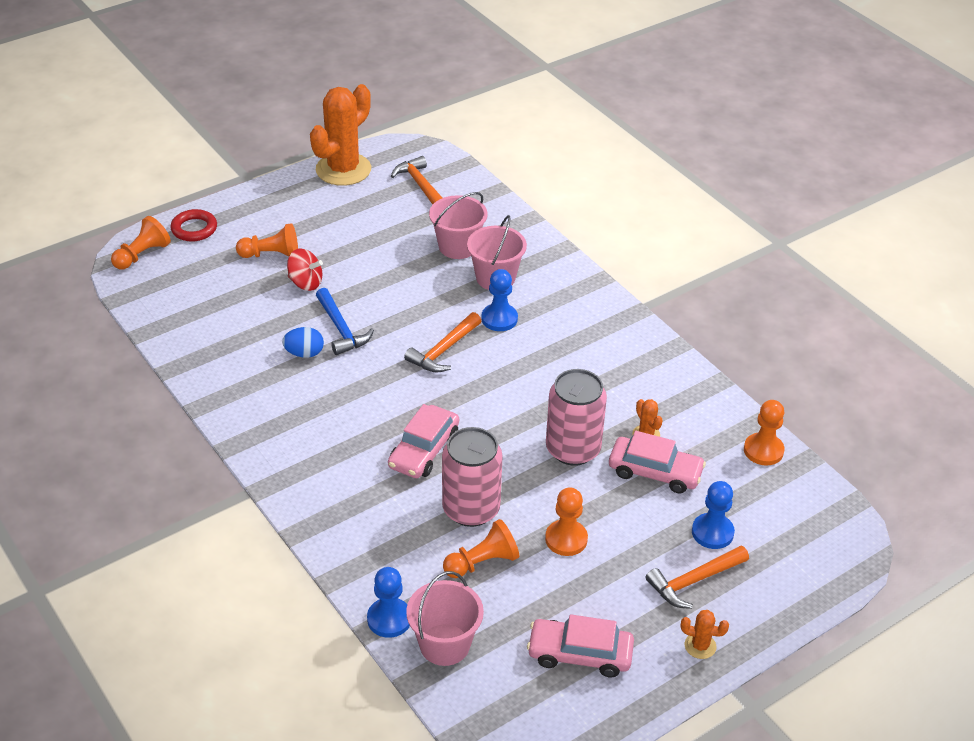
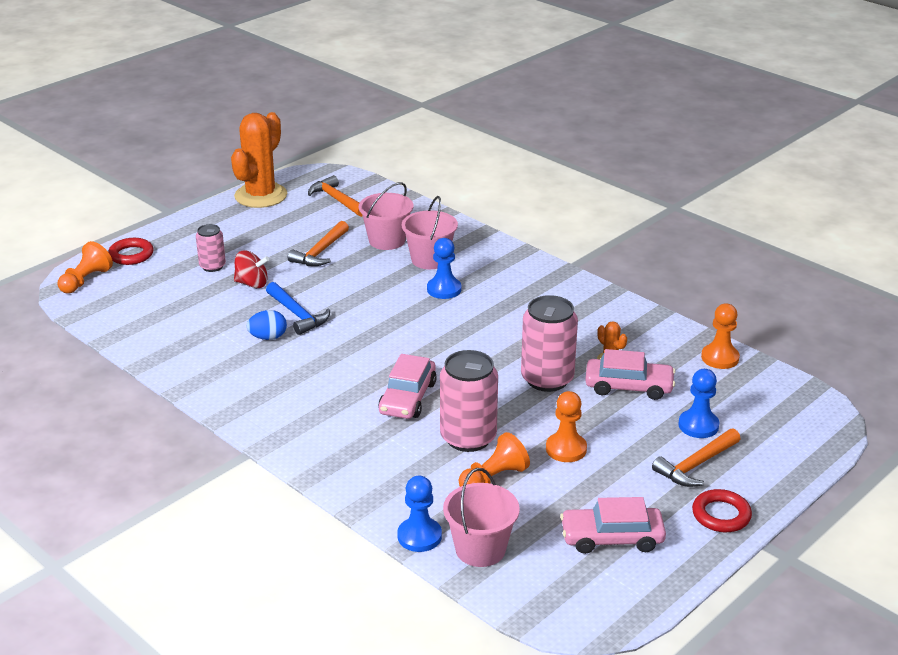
camera: 10 degrees left, 10 degrees down
(271, 255) = (212, 266): orange pawn -> pink can
(443, 350) = (400, 319): orange hammer -> orange hammer (320, 252)
(700, 646) = (721, 515): orange cactus -> red ring

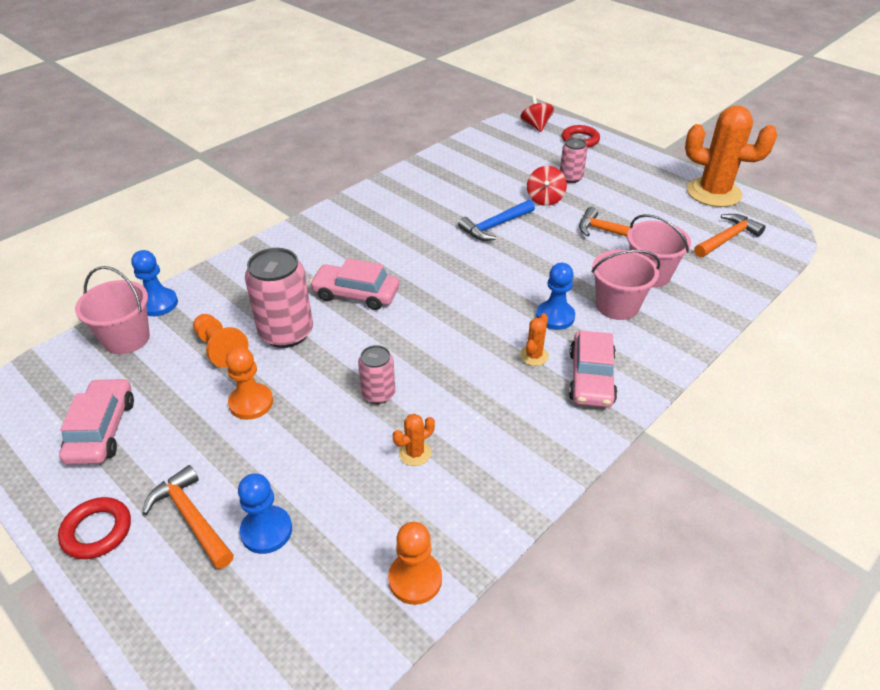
camera: 90 degrees right, 10 degrees up
(86, 280) = (536, 126): orange pawn -> red spinning top
(268, 337) = (456, 213): blue egg -> none
(495, 302) = (534, 356): none -> orange cactus
(547, 379) = (378, 394): pink can -> pink can, size x0.56
(628, 386) = (356, 467): pink car -> pink car (591, 377)

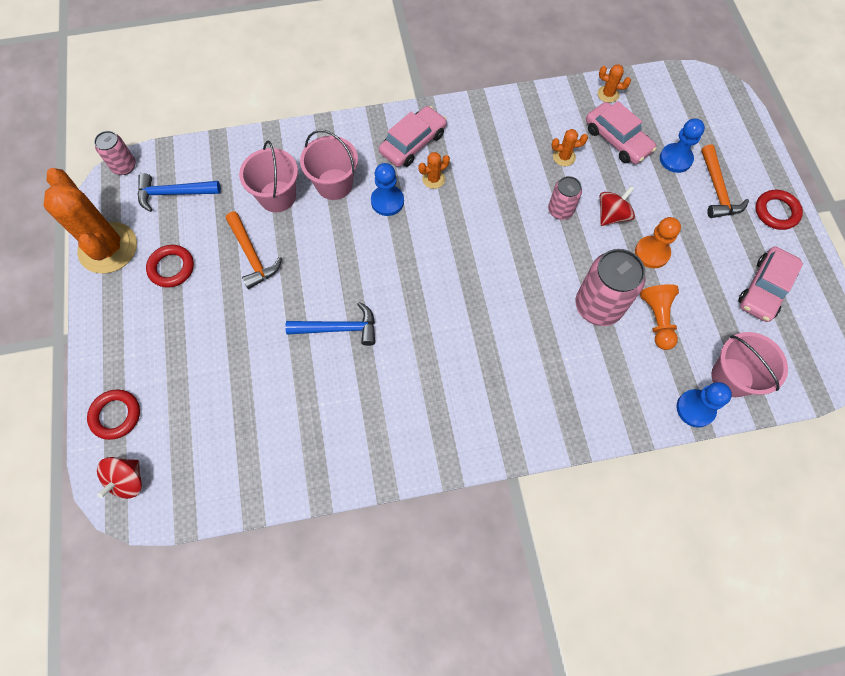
camera: 145 degrees left, 25 degrees up
(356, 294) = (519, 316): pink car -> pink car (617, 140)
(415, 579) = (608, 94): orange pawn -> orange cactus
(545, 199) = (258, 337): red spinning top -> red spinning top (612, 215)
(570, 178) = (200, 354): pink can -> pink can (124, 166)
(656, 203) = (171, 268): none -> red ring
(727, 238) = (173, 193): orange hammer -> blue hammer

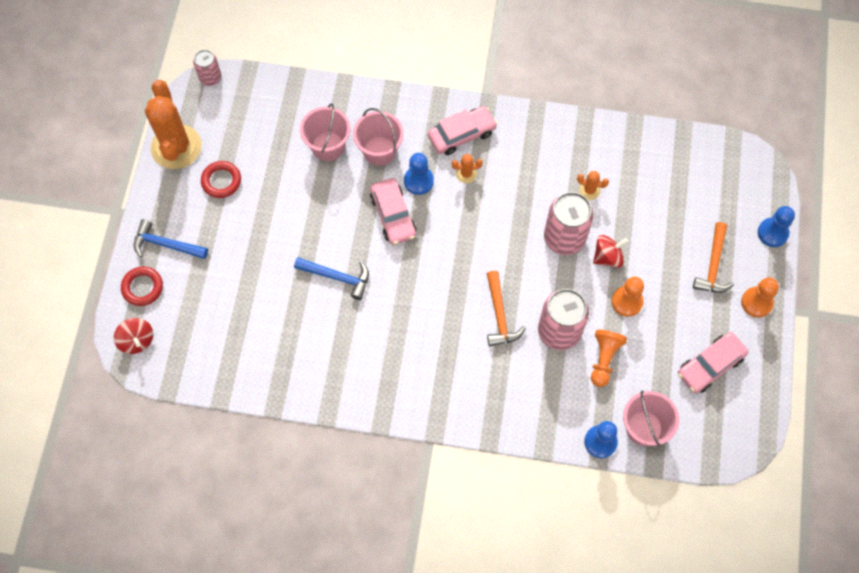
camera: 20 degrees right, 0 degrees up
(128, 480) = (137, 340): red spinning top -> red spinning top turned 75 degrees counterclockwise
(173, 193) = (243, 116): blue hammer -> blue hammer (166, 245)
(252, 255) = (289, 192): orange hammer -> orange hammer (500, 315)
(560, 210) = (564, 238): pink can -> pink can, size x1.77
(608, 94) = (657, 143): orange cactus -> none
(617, 140) = (645, 190): pink car -> pink car (393, 215)
(675, 159) = (689, 225): blue pawn -> blue pawn (772, 233)
(776, 212) = (756, 302): red ring -> orange pawn

